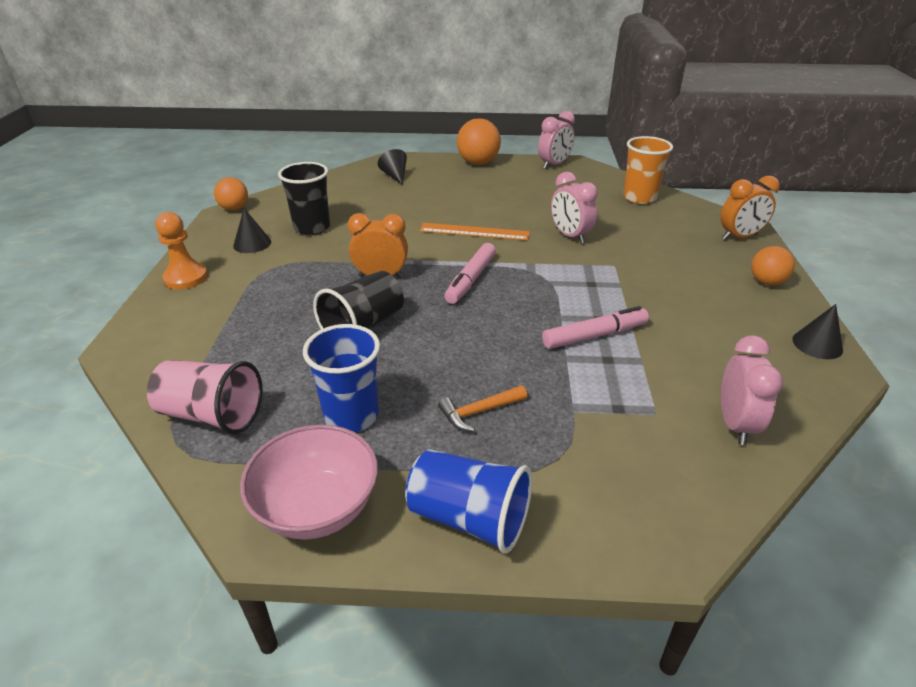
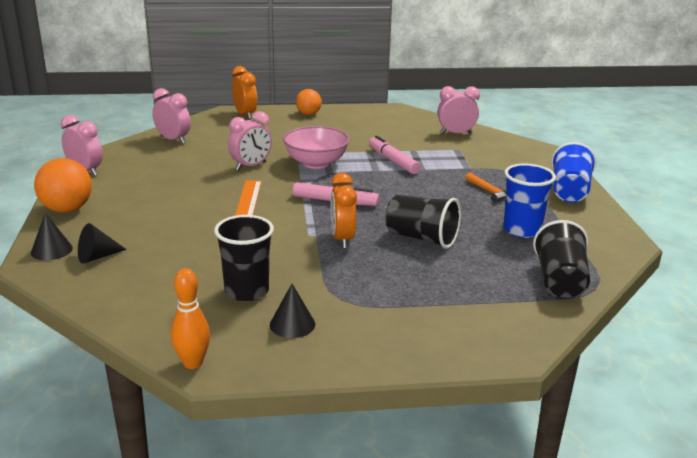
camera: 100 degrees left, 10 degrees down
(186, 278) = (381, 351): orange pawn -> none
(212, 415) = (560, 281): pink cup -> black cup
(234, 208) = (193, 363): orange ball -> orange bowling pin
(317, 508) = (599, 230): pink bowl -> pink bowl (316, 163)
(639, 197) = (173, 140): orange cup -> pink clock
(817, 344) = (374, 110): black cone -> black cone (51, 250)

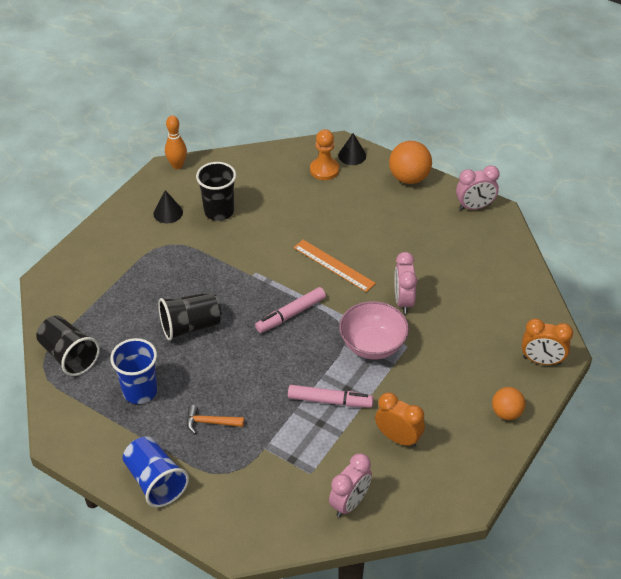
camera: 130 degrees right, 20 degrees up
(97, 257) = (324, 170): black cone -> orange pawn
(173, 140) = (507, 280): pink clock -> none
(342, 239) = (232, 285): orange clock -> orange clock (398, 438)

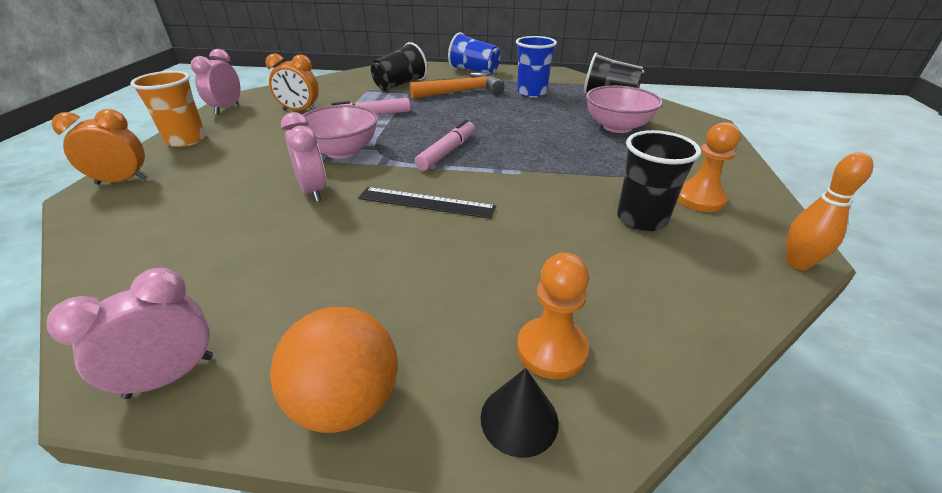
camera: 155 degrees right, 10 degrees down
(127, 300) = (617, 127): none -> pink bowl
(168, 213) = (699, 199): black cone -> orange pawn
(190, 326) = (537, 126): black cup -> black cup (400, 84)
(210, 422) = (462, 92): orange hammer -> orange hammer, size x1.87
(334, 265) = (426, 203): orange ruler -> black ruler
(350, 503) = (332, 85): pink clock -> pink clock (227, 109)
(506, 413) = (186, 140): orange ball -> orange cup

